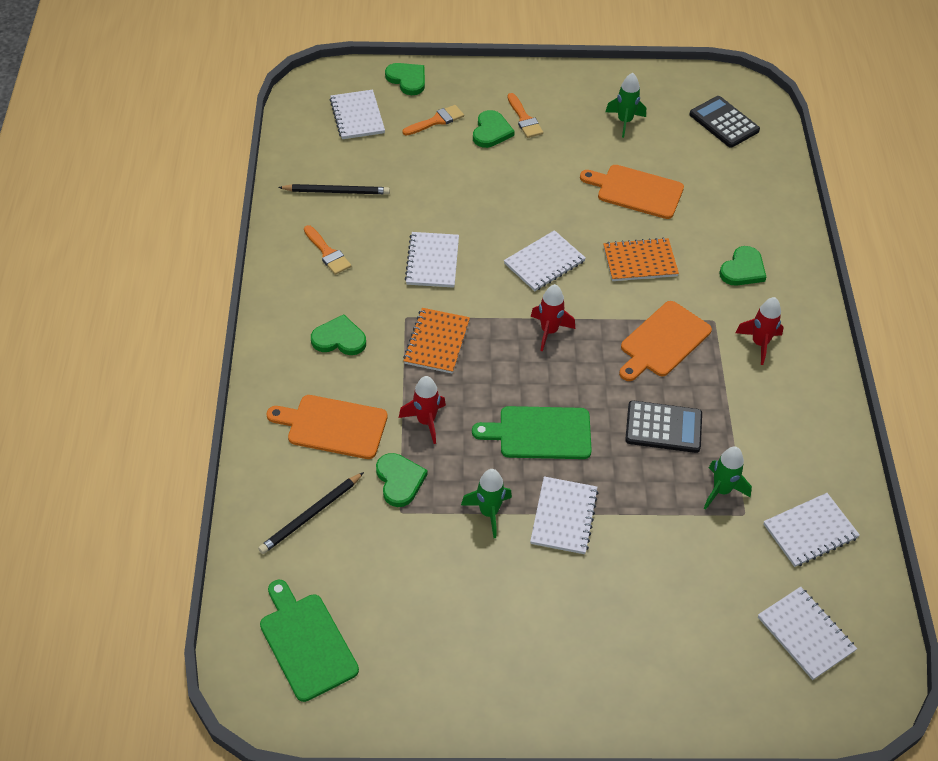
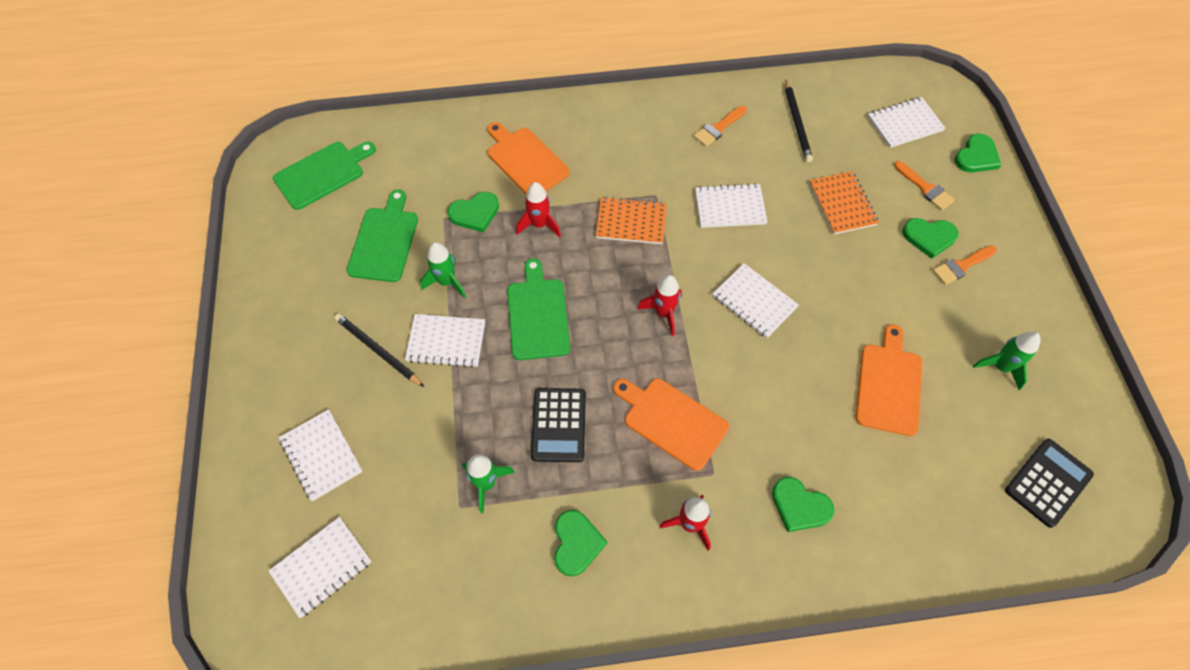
camera: 85 degrees right, 10 degrees up
(311, 515) = (436, 159): black pencil -> black pencil (378, 351)
(333, 426) = (525, 160): orange cutting board -> orange cutting board turned 45 degrees counterclockwise
(339, 339) = (620, 151): green heart -> green heart (576, 543)
(423, 573) = (384, 241): none -> green cutting board
(640, 261) = (781, 393): orange notebook -> orange notebook (842, 204)
(810, 531) = (442, 576): white notebook -> white notebook (321, 455)

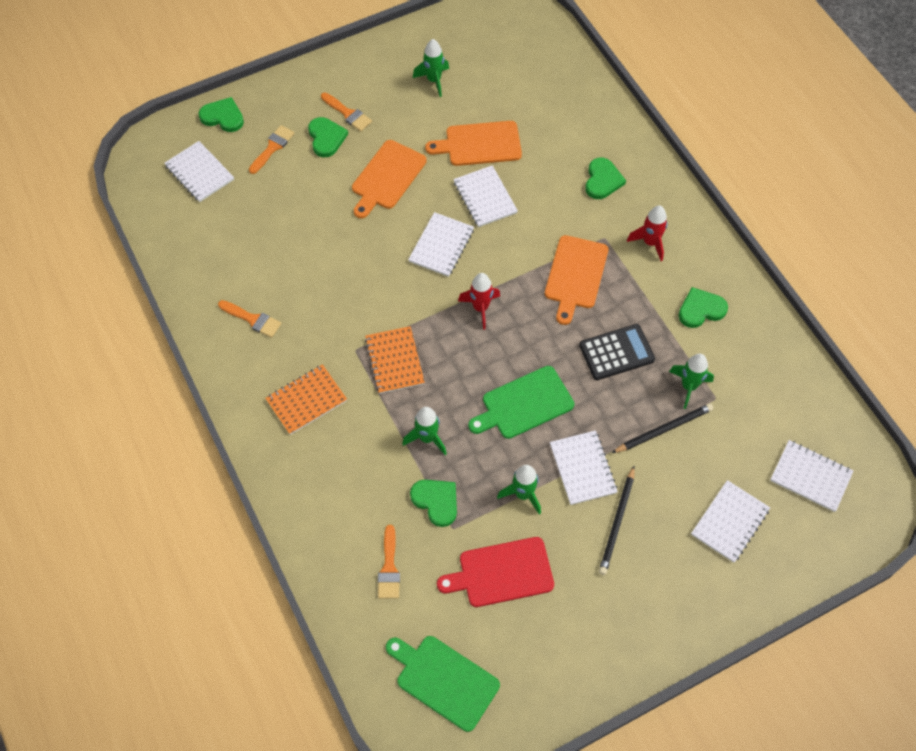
camera: 110 degrees left, 0 degrees up
(384, 241) = (502, 573): green cutting board -> red cutting board
(434, 163) = (389, 568): none -> orange brush
(525, 160) = (353, 480): orange cutting board -> orange cutting board (387, 177)
(539, 224) = (427, 438): red rocket -> green rocket
(730, 207) = (347, 287): white notebook -> white notebook (485, 197)
(797, 123) = (225, 256): black pencil -> black pencil (664, 429)
(842, 204) = (312, 203): orange notebook -> orange notebook (306, 400)
(1048, 482) = (515, 47): black calculator -> none

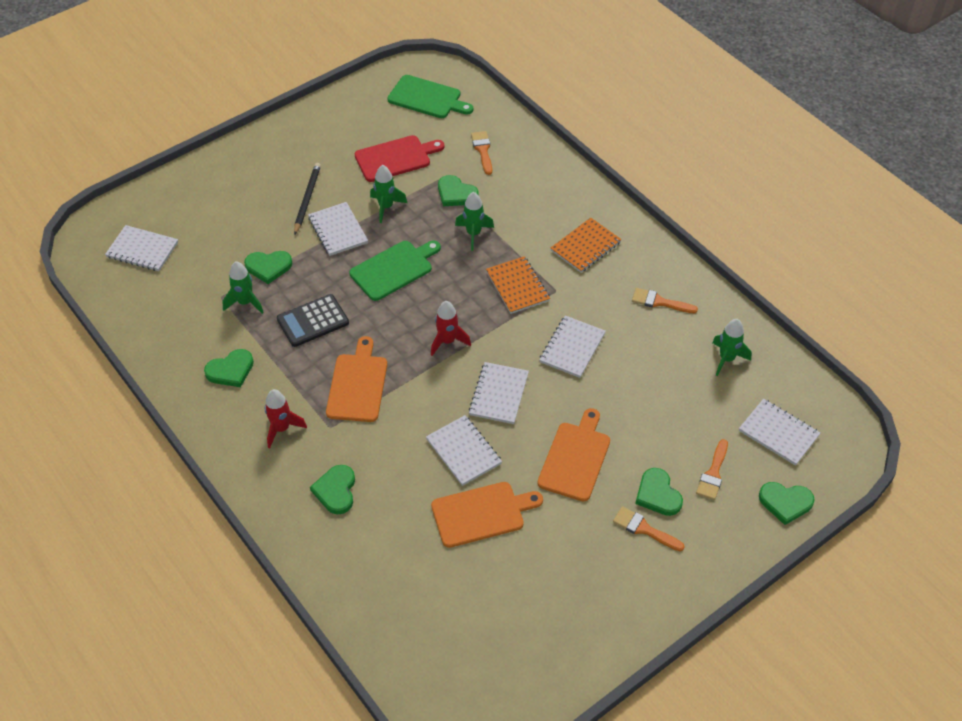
camera: 170 degrees right, 10 degrees down
(434, 80) = (555, 591): green rocket -> green rocket (726, 359)
(664, 429) = (268, 267): black pencil -> green heart
(729, 522) = (214, 211): white notebook -> white notebook (572, 348)

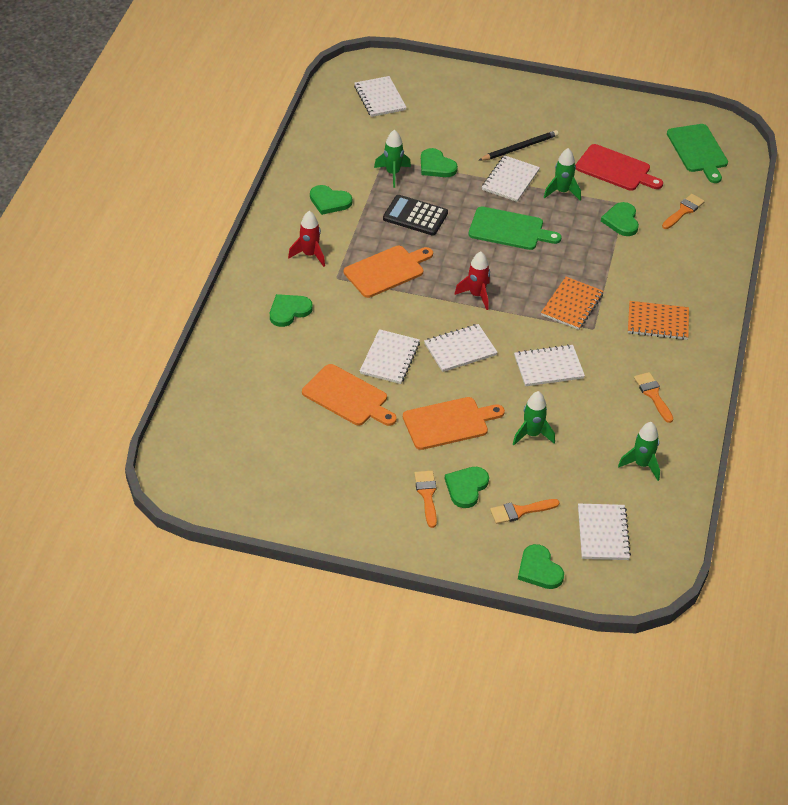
camera: 50 degrees right, 5 degrees down
(473, 234) = (594, 252): green rocket -> green rocket (532, 434)

